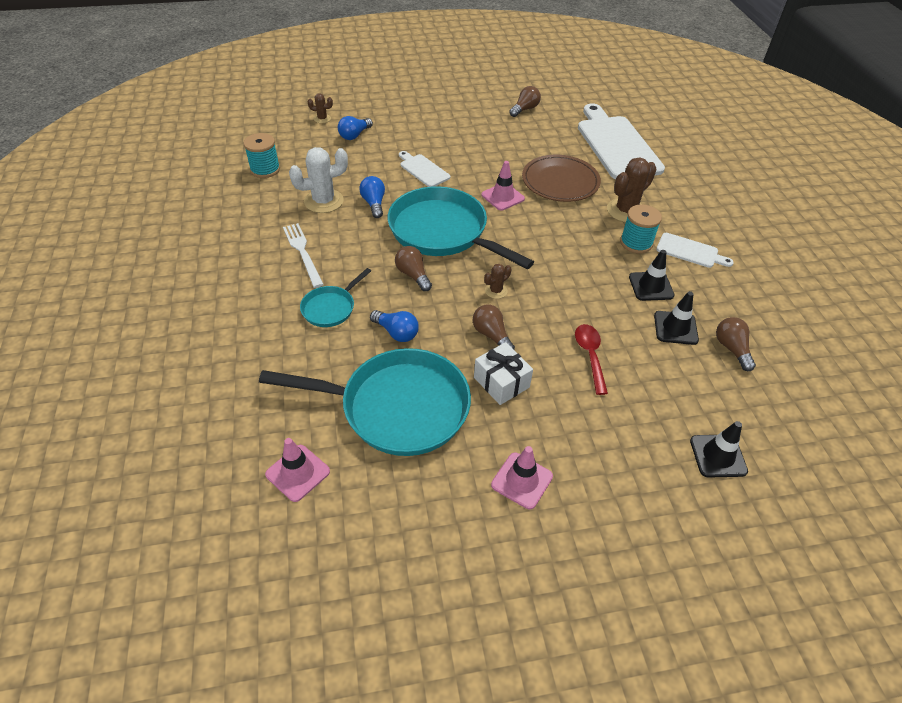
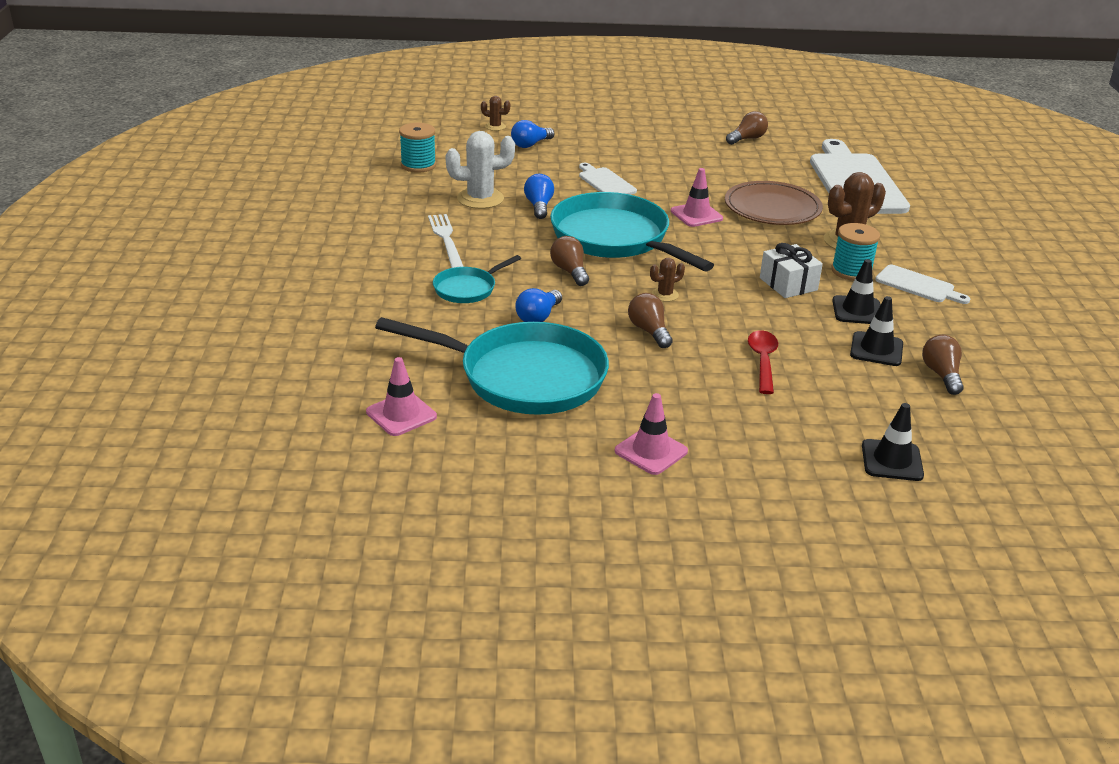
camera: 10 degrees right, 15 degrees down
(396, 332) = (538, 317): blue light bulb -> blue light bulb turned 75 degrees clockwise
(501, 382) = (650, 371): white gift -> white gift (788, 284)

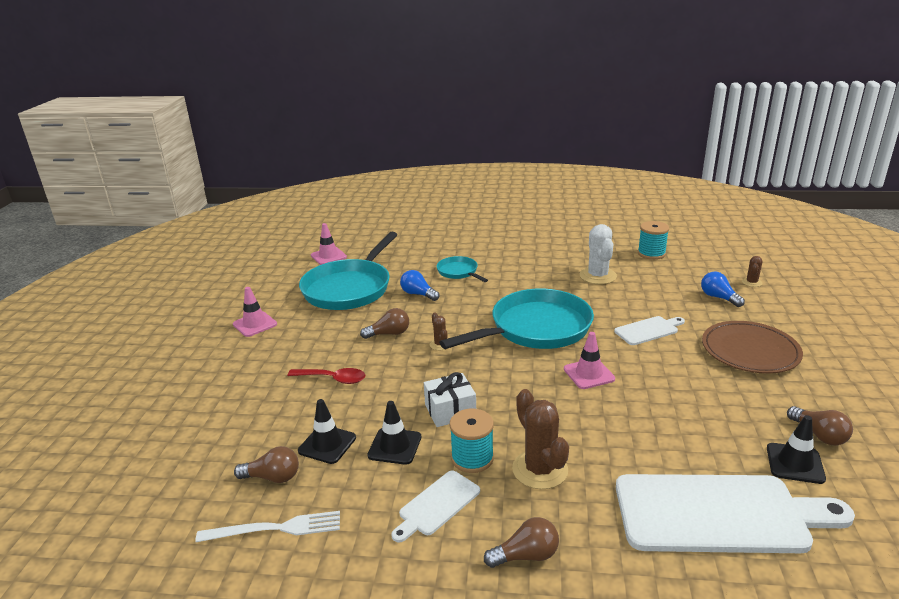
camera: 100 degrees right, 5 degrees down
(446, 239) = (528, 265): white fork -> white fork (275, 528)
(539, 206) = (589, 298): blue light bulb -> none
(570, 271) = (480, 307): brown light bulb -> brown light bulb (526, 555)
(772, 208) = (616, 426): brown plate -> brown plate (750, 351)
(892, 460) = (184, 420): black traffic cone -> black traffic cone (795, 463)

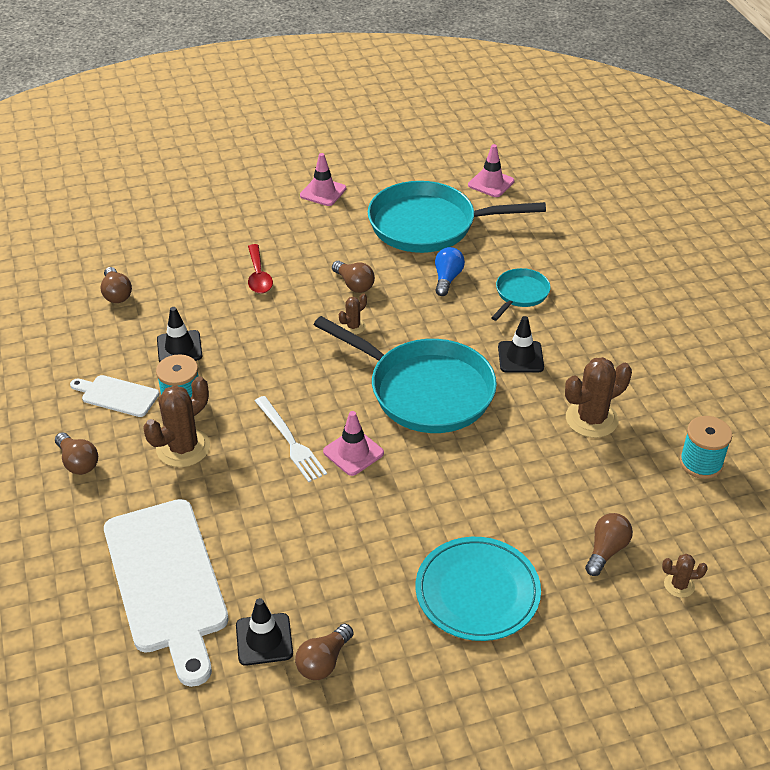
camera: 65 degrees right, 15 degrees up
(275, 528) = (64, 318): white fork -> white fork (290, 441)
(327, 444) = (166, 307): black traffic cone -> black traffic cone (520, 357)
(450, 411) = (244, 367): white gift -> none
(598, 276) = (591, 419): white cactus -> brown cactus
(648, 330) = (475, 489): white cutting board -> none
(718, 297) = (606, 550): blue light bulb -> brown light bulb
(750, 351) = (477, 592): brown plate -> turquoise plate

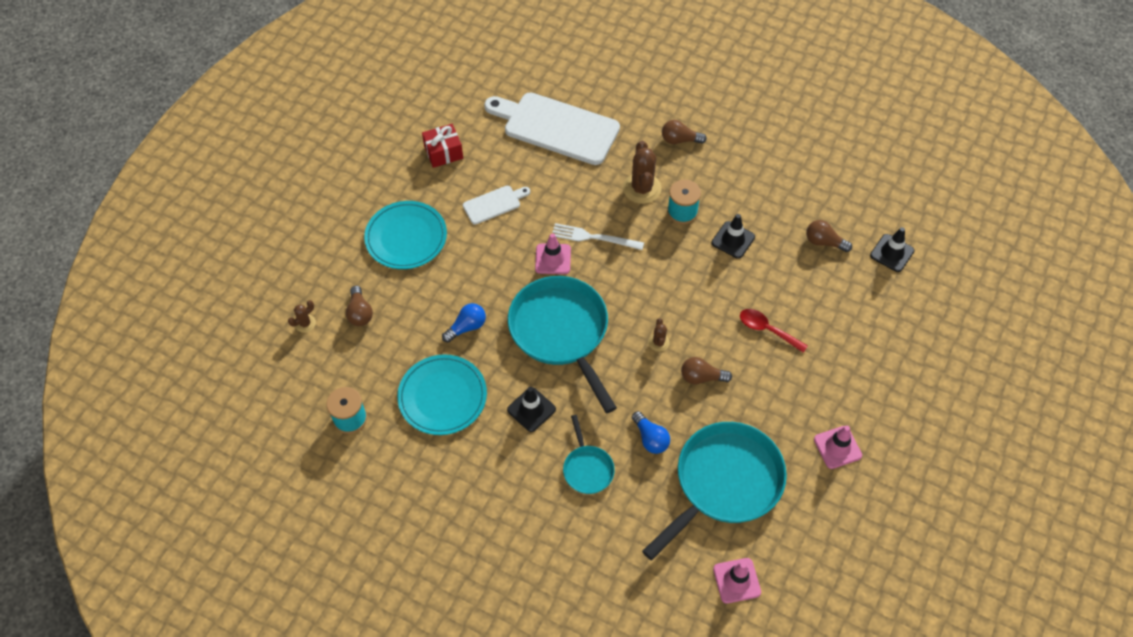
camera: 135 degrees right, 15 degrees up
(117, 395) = (718, 186): white cutting board -> white cutting board (494, 204)
(264, 639) = (481, 140): black traffic cone -> black traffic cone (892, 253)
(323, 661) = (443, 152): brown light bulb -> red gift
(424, 390) = (561, 332): turquoise pan -> turquoise pan turned 75 degrees clockwise
(507, 457) = (467, 327): none -> blue light bulb
(591, 419) = (442, 396): brown cactus -> turquoise plate

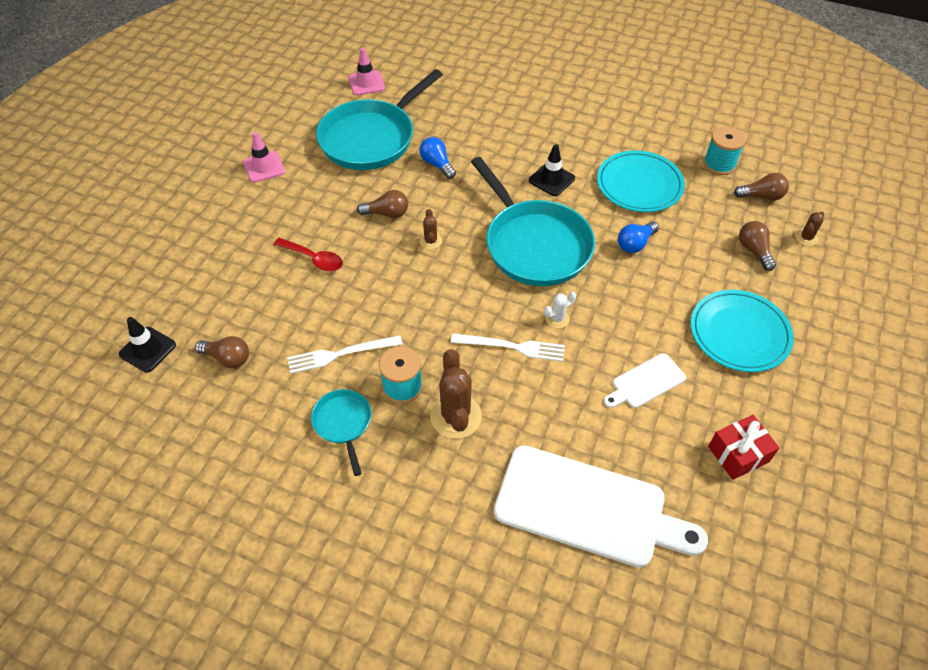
camera: 175 degrees right, 5 degrees down
(553, 259) = (557, 318): pink traffic cone -> white cactus
(587, 468) = (493, 141): turquoise pan -> turquoise pan (343, 424)
(680, 140) = (403, 497): brown light bulb -> brown light bulb (761, 196)
(733, 240) = (340, 354): black traffic cone -> white fork

